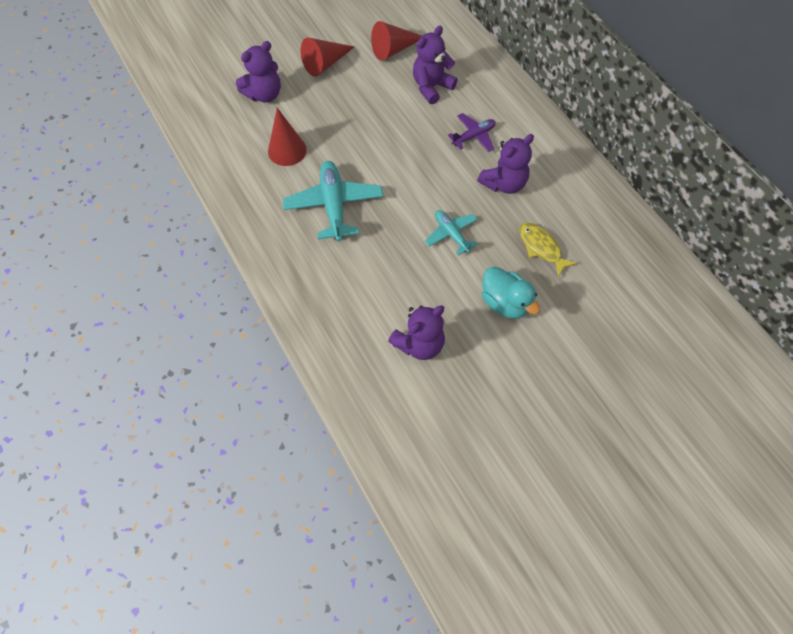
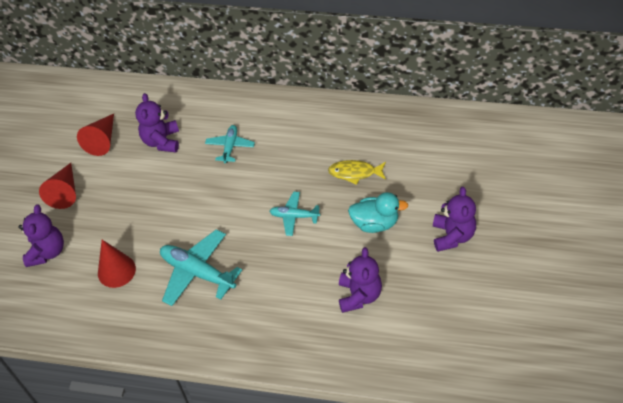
camera: 45 degrees left, 10 degrees down
(473, 136) = (230, 147): purple plane -> turquoise plane
(504, 183) = (285, 157): purple teddy bear -> purple teddy bear (452, 236)

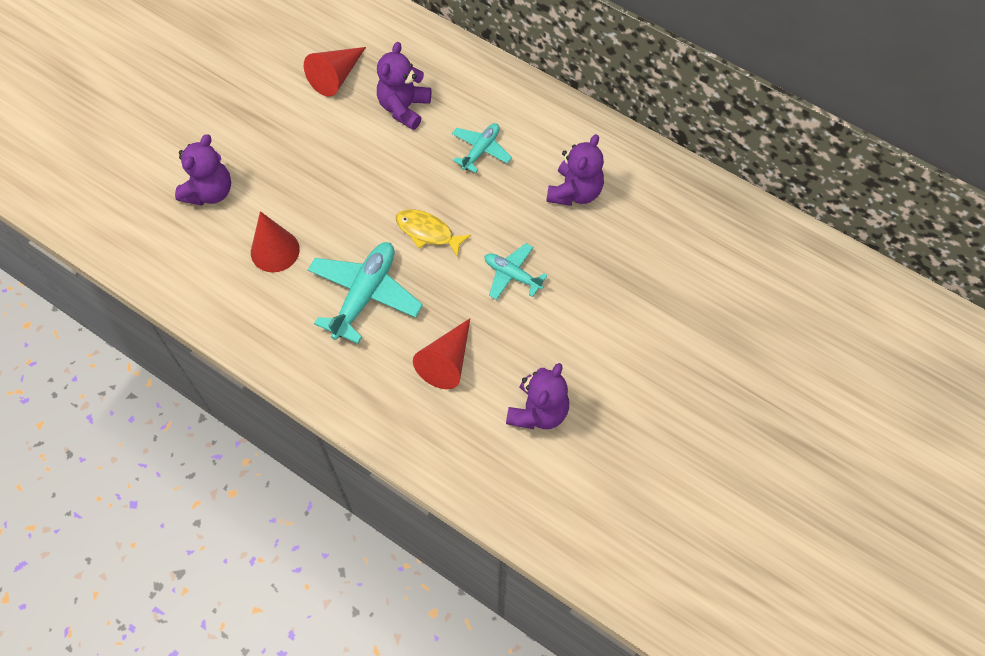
camera: 20 degrees right, 10 degrees up
(65, 192) = (263, 125): red cone -> red cone (447, 361)
(197, 272) = (365, 295): turquoise plane -> turquoise plane turned 60 degrees clockwise
(355, 173) = (614, 251): yellow fish -> yellow fish (428, 232)
(375, 223) = (605, 328): turquoise duck -> none
(452, 236) = (692, 388): purple teddy bear -> purple teddy bear (575, 192)

